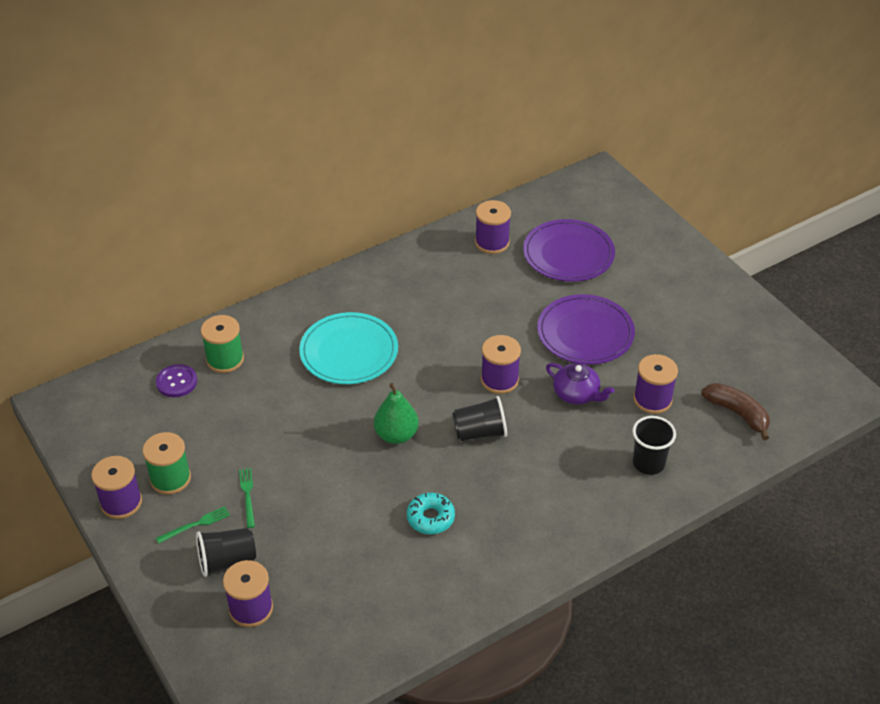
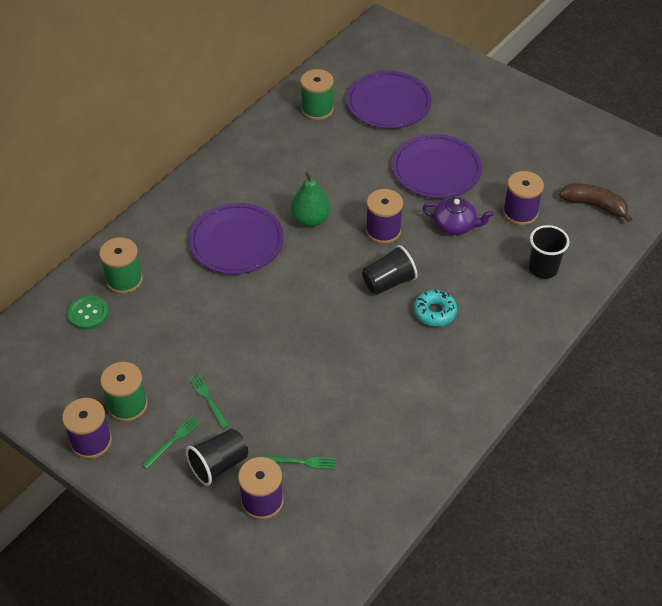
camera: 20 degrees left, 5 degrees up
(176, 382) = (88, 313): purple button -> green button
(306, 582) = (301, 462): none -> green fork
(349, 351) = (236, 241): turquoise plate -> purple plate
(396, 435) = (316, 305): green pear -> green pear (310, 219)
(430, 518) = (382, 370): turquoise donut -> turquoise donut (434, 312)
(492, 242) = (317, 109): purple spool -> green spool

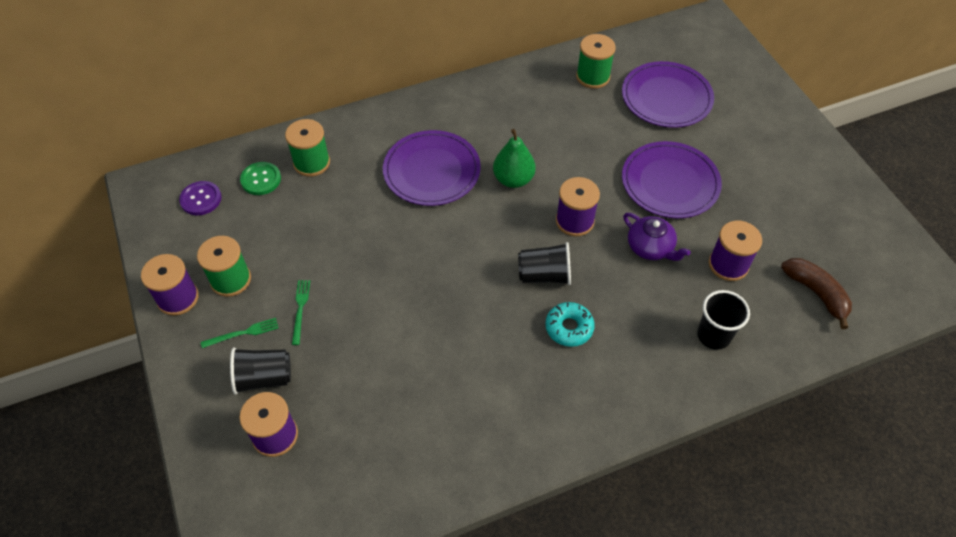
camera: 30 degrees right, 5 degrees up
(44, 354) = (201, 199): none -> purple button
(301, 462) = (337, 415): green fork -> none

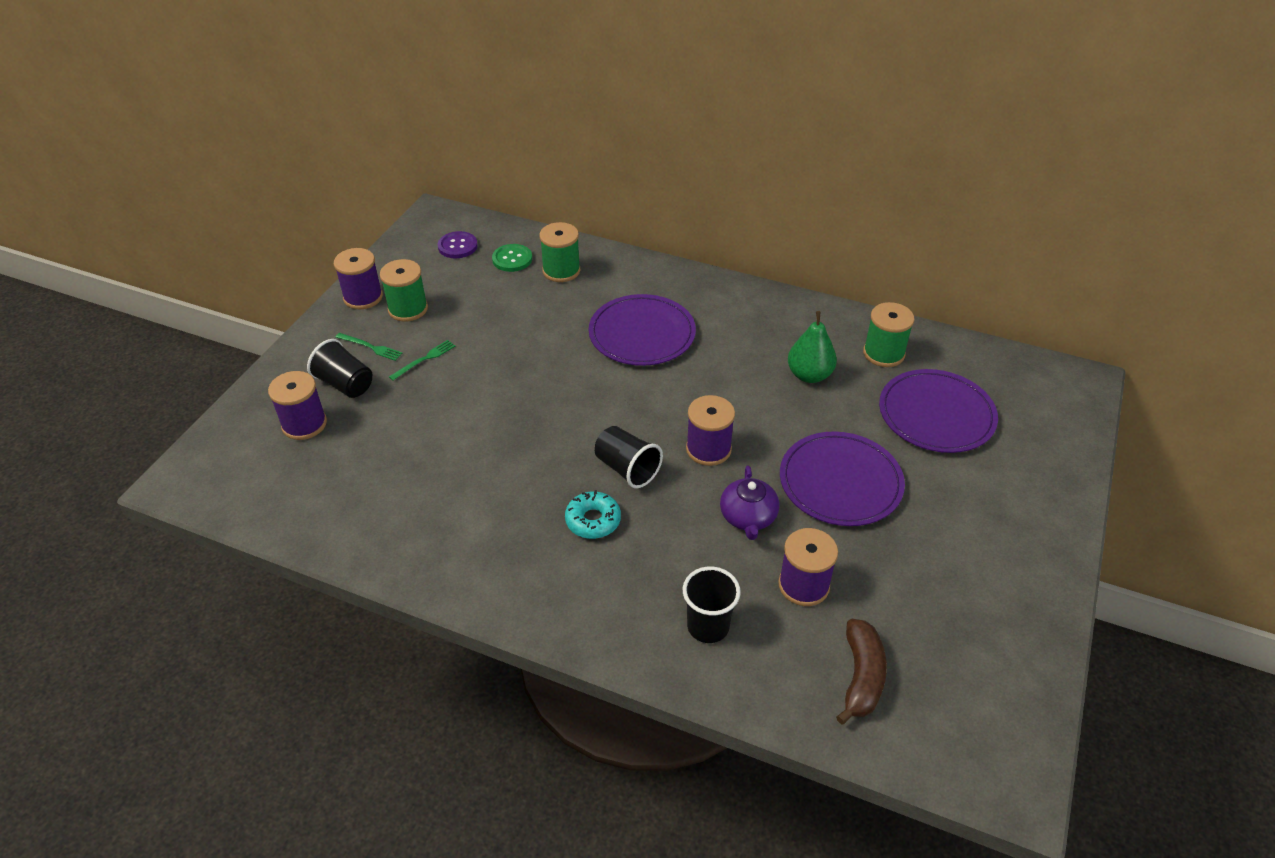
camera: 45 degrees right, 10 degrees down
(513, 179) = (699, 383): green pear -> green pear (809, 375)

